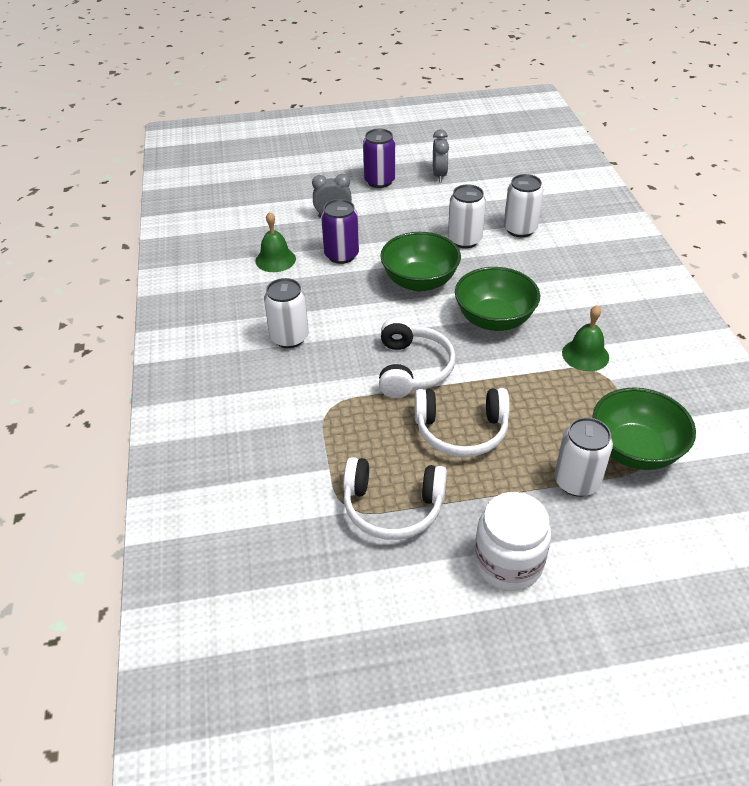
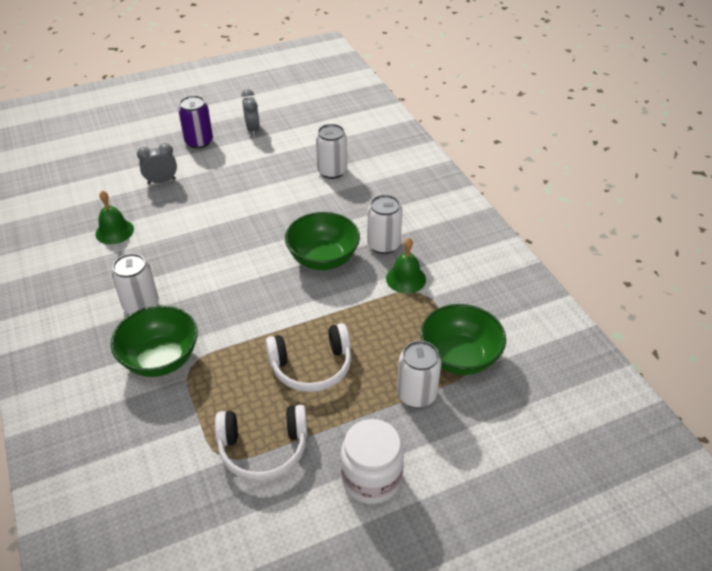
camera: 15 degrees left, 0 degrees up
(341, 255) = (176, 218): purple can -> none
(412, 368) = (259, 316): white headphones -> none
(419, 281) = (252, 233): green bowl -> green bowl (160, 359)
(464, 240) = (285, 188): white can -> white can (383, 245)

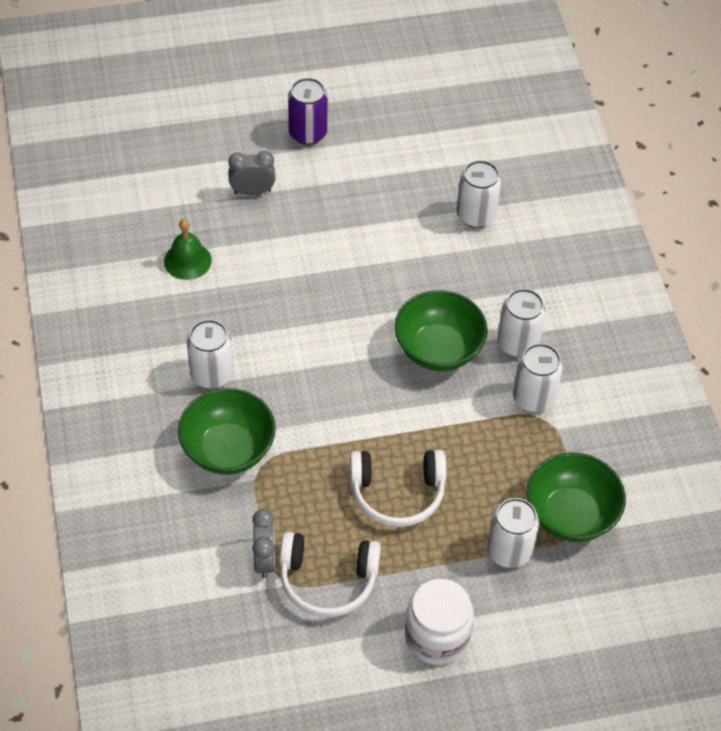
camera: 10 degrees right, 10 degrees up
(252, 129) = (382, 124): grey clock -> grey clock (264, 559)
(406, 279) = (533, 397): green bell -> white can

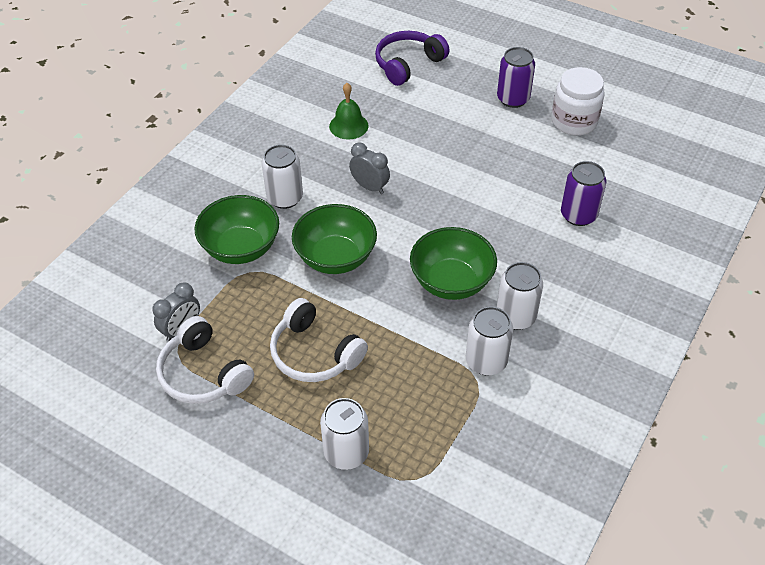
camera: 45 degrees right, 5 degrees down
(171, 156) = (408, 64): none -> purple headphones
(252, 191) = (436, 111): grey clock -> grey clock (370, 187)
(436, 636) = (227, 470): white jar -> white jar (574, 121)
(476, 215) = (578, 215): white can -> purple can
(570, 515) = (421, 463): green bowl -> green bowl (335, 257)

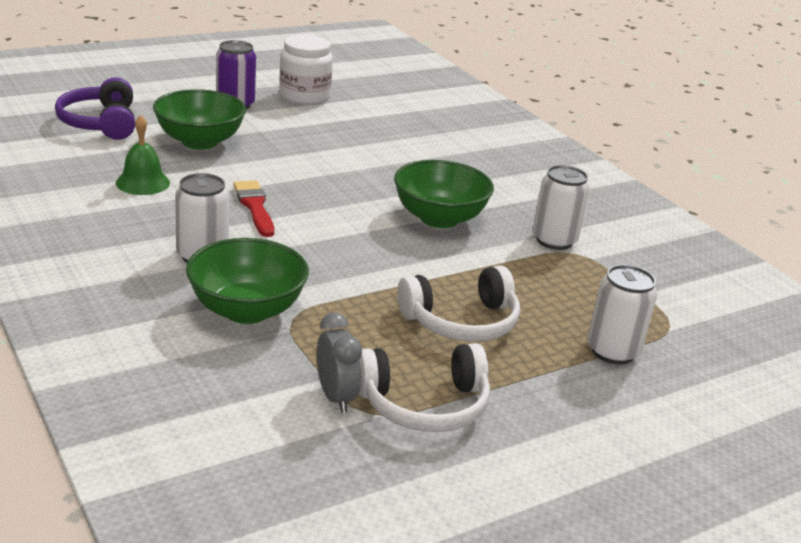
camera: 65 degrees left, 20 degrees down
(335, 257) = (335, 261): green bowl -> green bowl (200, 142)
(370, 187) = (255, 206): grey clock -> red brush
(515, 317) = (513, 208): white can -> none
(578, 215) = (421, 139): purple can -> none

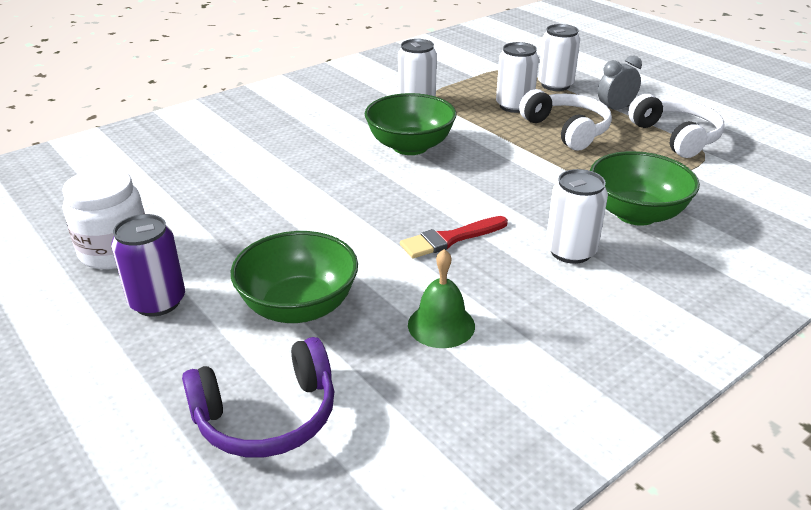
camera: 95 degrees left, 5 degrees up
(336, 397) = (702, 165): grey clock -> grey clock (615, 109)
(539, 301) = (514, 106): none -> white can

